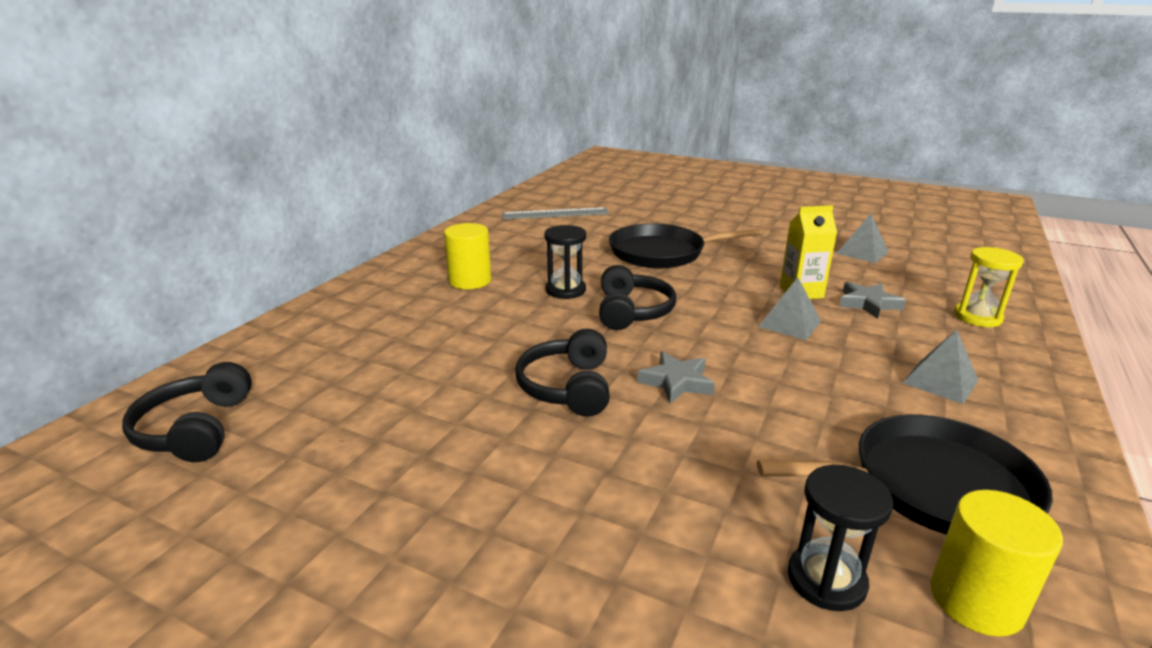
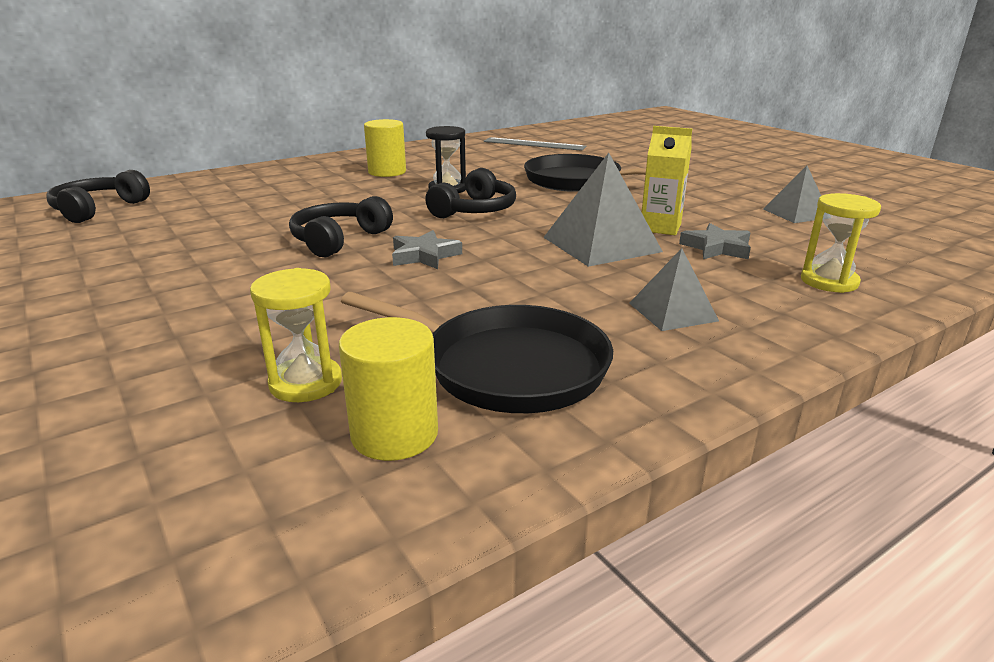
camera: 30 degrees right, 0 degrees up
(789, 323) = (601, 244): grey pyramid -> grey pyramid, size x1.67
(826, 580) = (306, 383): black hourglass -> yellow hourglass

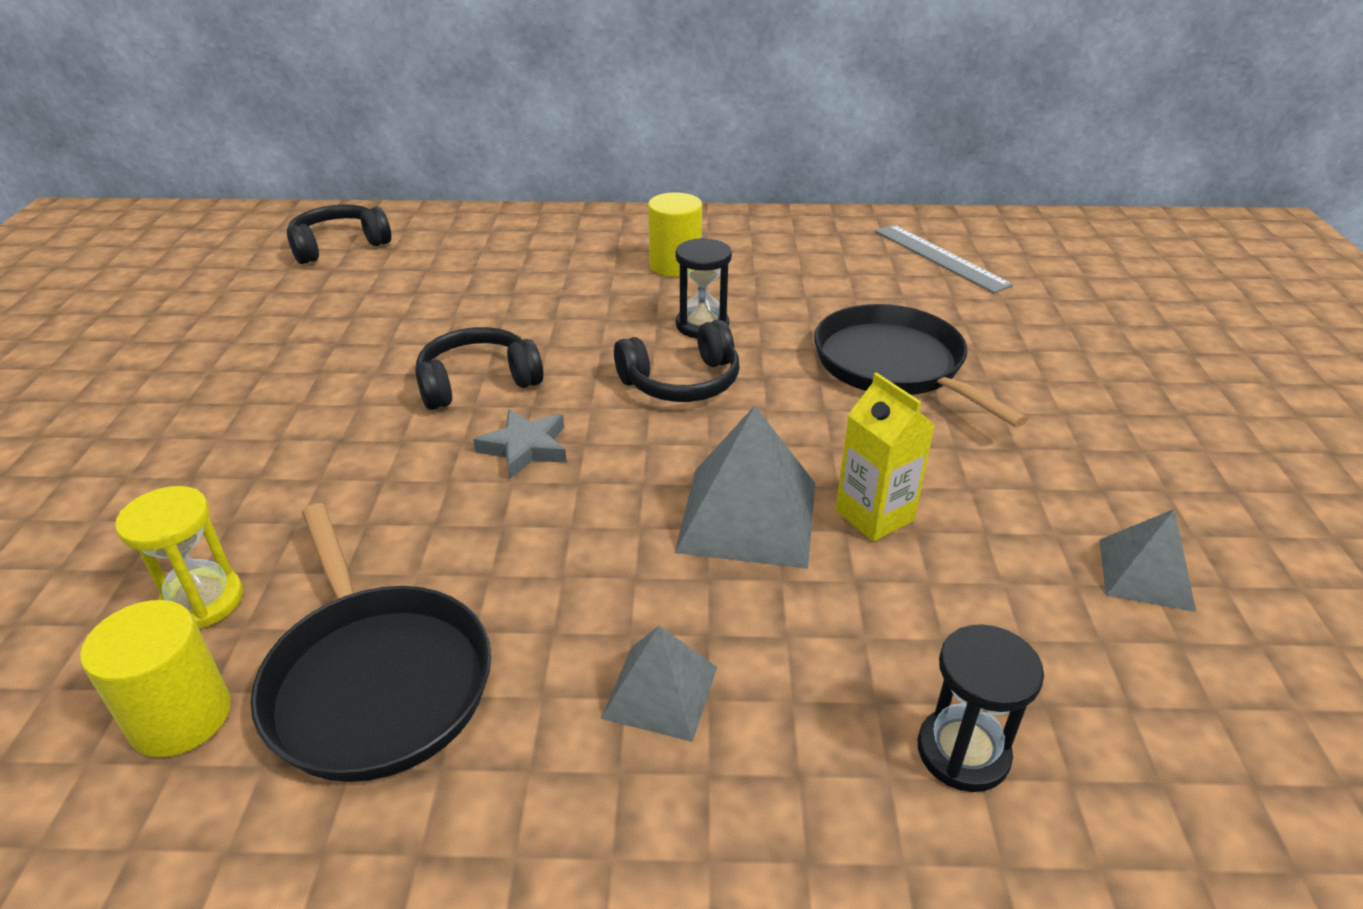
camera: 35 degrees right, 10 degrees up
(716, 248) = (896, 595): grey star -> none
(829, 281) = (963, 752): yellow hourglass -> black hourglass

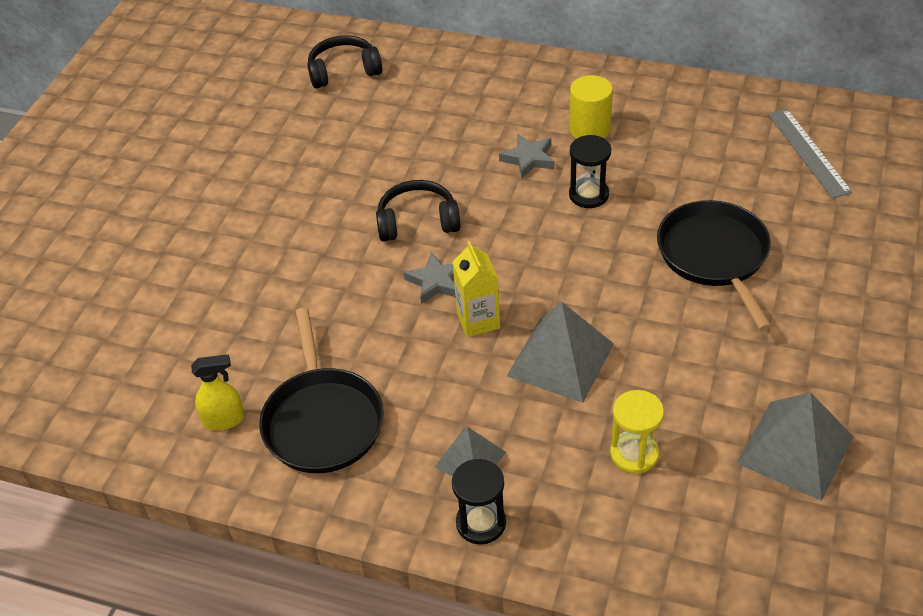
camera: 20 degrees right, 10 degrees up
(180, 717) = (224, 420): yellow cylinder -> yellow spray bottle
(202, 601) = (237, 354): yellow hourglass -> yellow hourglass (634, 454)
(609, 300) = (528, 159): none -> grey star
(682, 382) = (555, 245): black headphones -> none
(874, 515) = (641, 375): yellow carton -> yellow carton (478, 320)
(963, 752) = (621, 527): black hourglass -> black hourglass (481, 523)
(1145, 574) = (795, 449): grey pyramid -> grey pyramid, size x1.67

